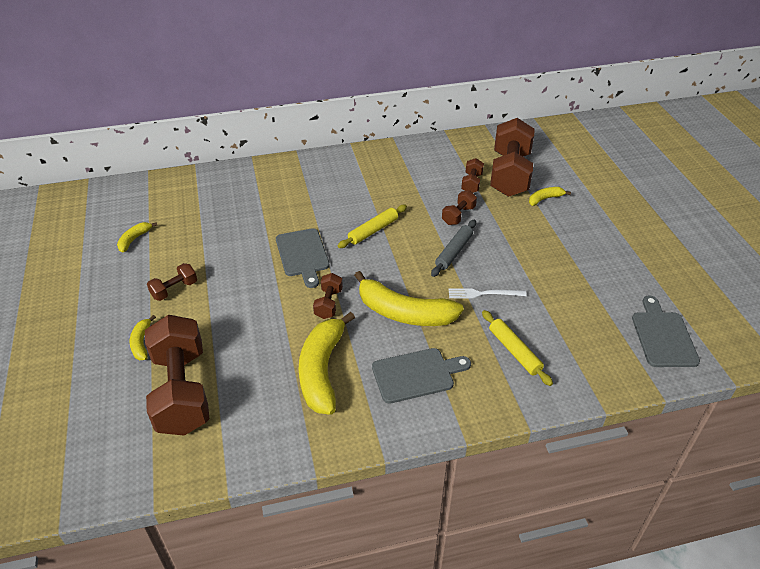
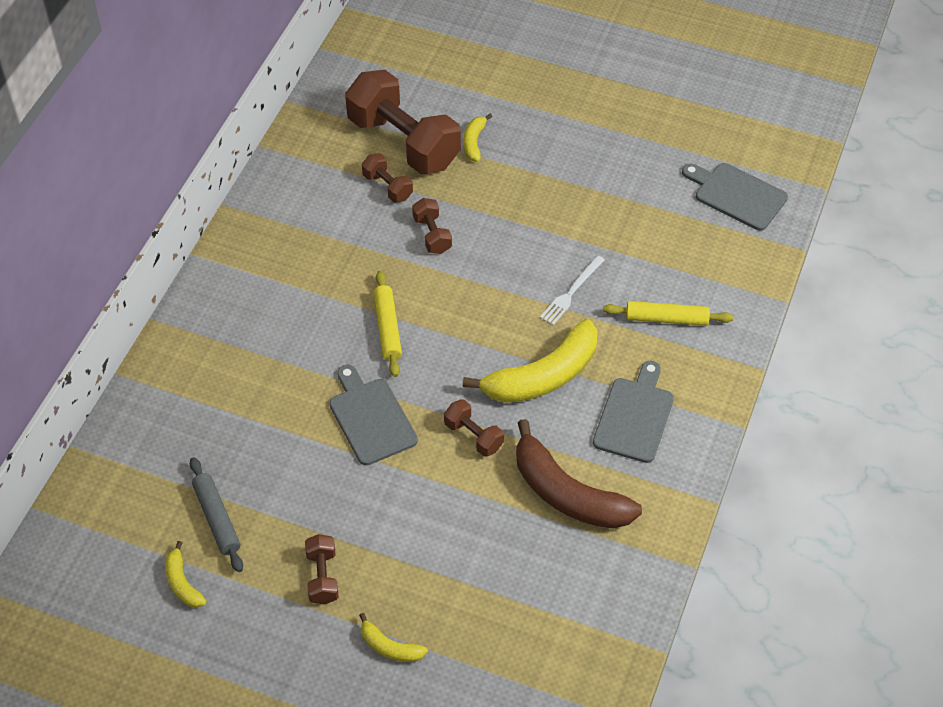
camera: 55 degrees left, 10 degrees up
(182, 391) = (498, 636): brown dumbbell -> none
(303, 255) = (370, 418): grey cutting board -> grey cutting board turned 135 degrees counterclockwise
(322, 370) = (567, 493): yellow banana -> brown banana
(454, 252) = (488, 277): grey rolling pin -> grey rolling pin (217, 518)

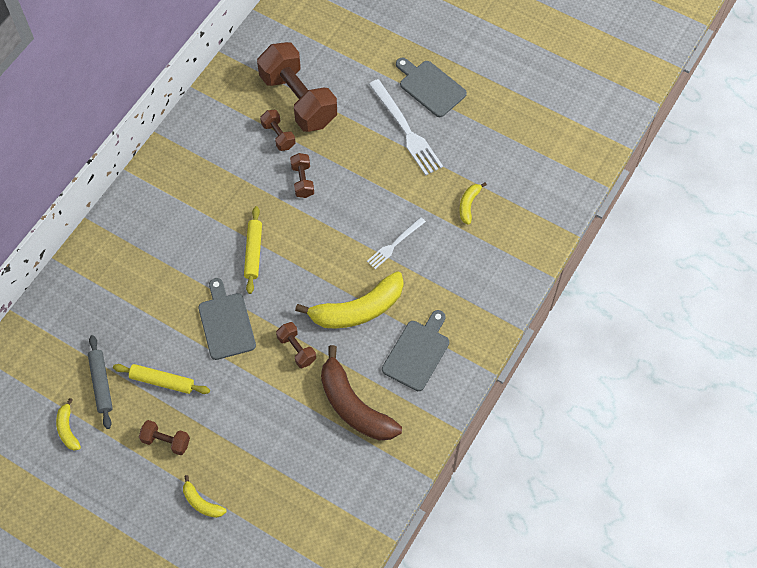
camera: 10 degrees right, 10 degrees up
(322, 577) = (166, 441): brown dumbbell -> brown dumbbell turned 75 degrees counterclockwise
(474, 142) = (351, 107): yellow banana -> yellow banana (468, 205)
(551, 158) = (406, 130): none -> white fork
(666, 319) = (460, 277): yellow rolling pin -> yellow rolling pin (162, 381)
(736, 195) = (538, 182): grey cutting board -> grey cutting board (430, 87)

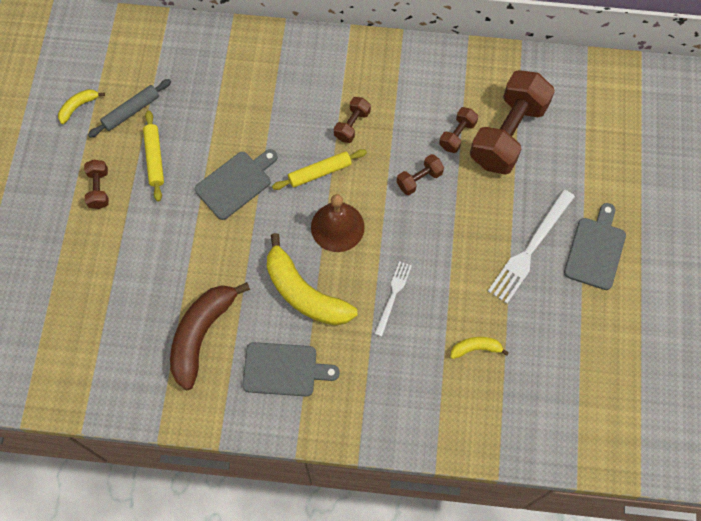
camera: 65 degrees right, 5 degrees up
(201, 502) = (53, 246): yellow banana -> none
(296, 349) = (237, 256): brown dumbbell -> brown dumbbell (352, 125)
(311, 260) = (337, 227): none -> brown bell
(395, 244) = (393, 296): white fork -> white fork turned 90 degrees clockwise

